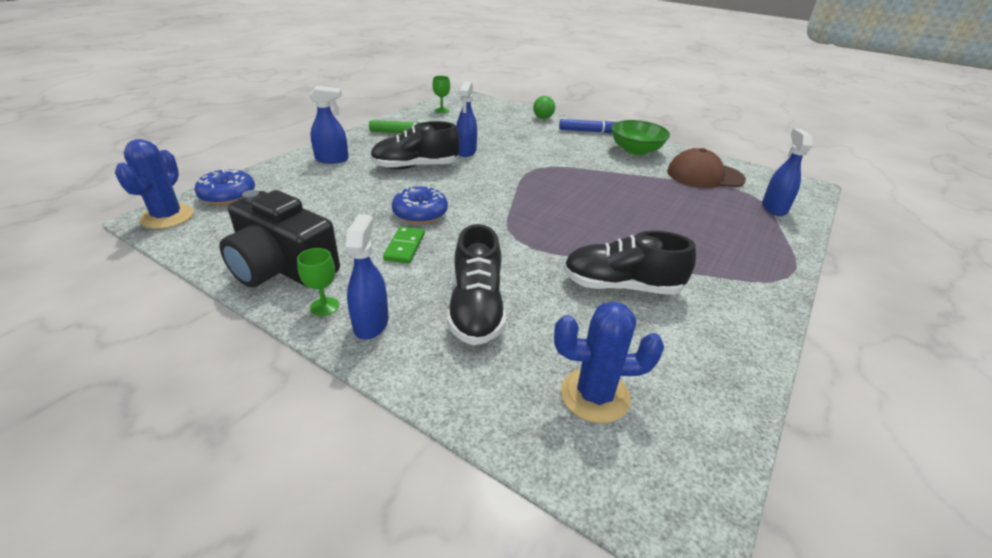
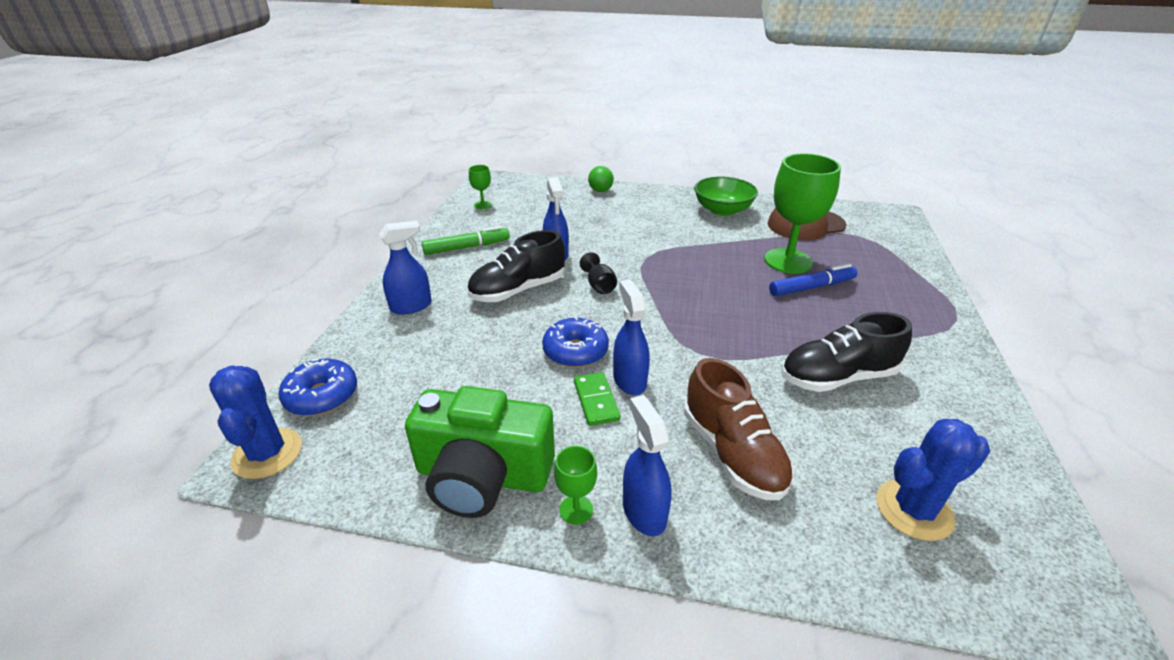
camera: 20 degrees left, 0 degrees up
(282, 267) = (482, 476): black camera -> green camera
(476, 309) = (732, 453): black shoe -> brown shoe
(479, 178) = (599, 286): none -> black goblet
(591, 131) = (662, 197): blue marker -> blue marker (811, 287)
(660, 197) = (788, 261): none -> green goblet
(774, 208) = (889, 246): blue spray bottle -> blue spray bottle (629, 380)

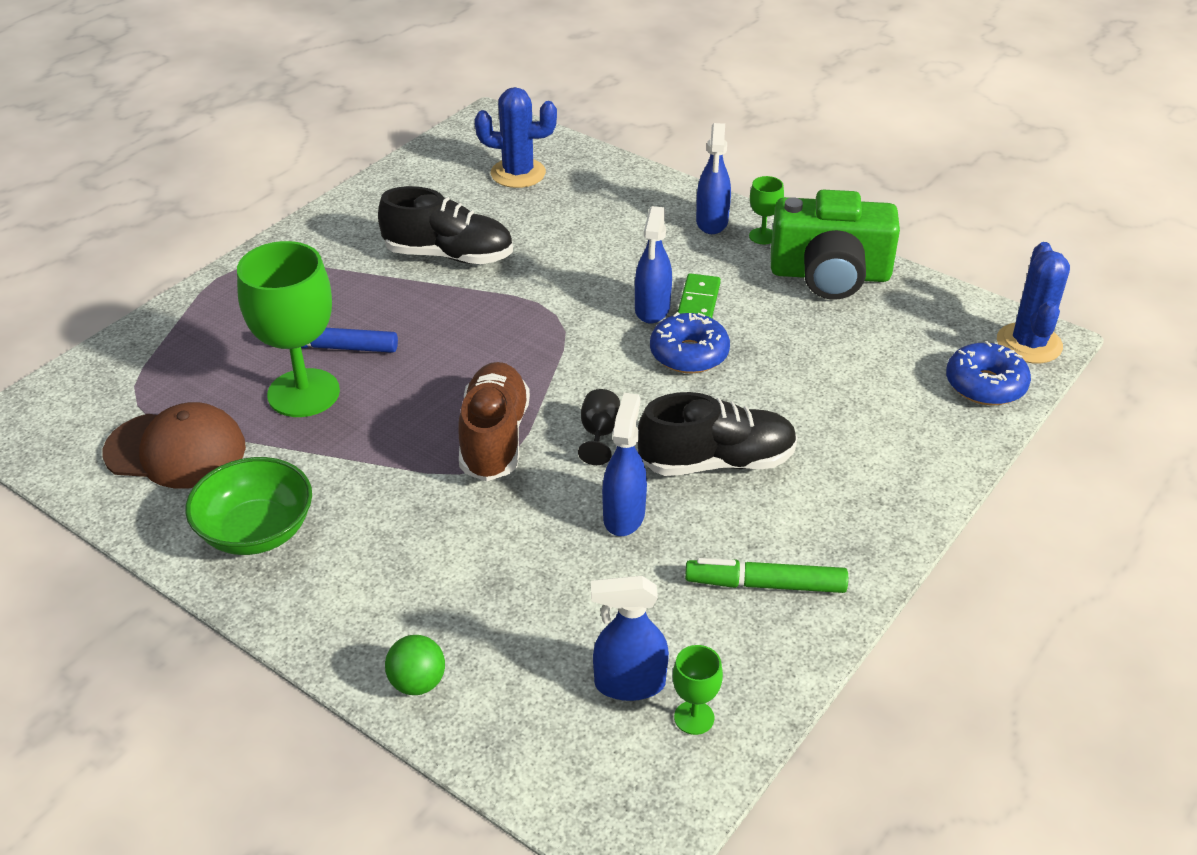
camera: 155 degrees left, 5 degrees up
(411, 306) = (876, 480): blue spray bottle -> blue spray bottle (629, 684)
(482, 476) = (830, 275): green camera -> green camera turned 150 degrees clockwise
(732, 453) = (611, 234): brown shoe -> brown shoe (494, 438)

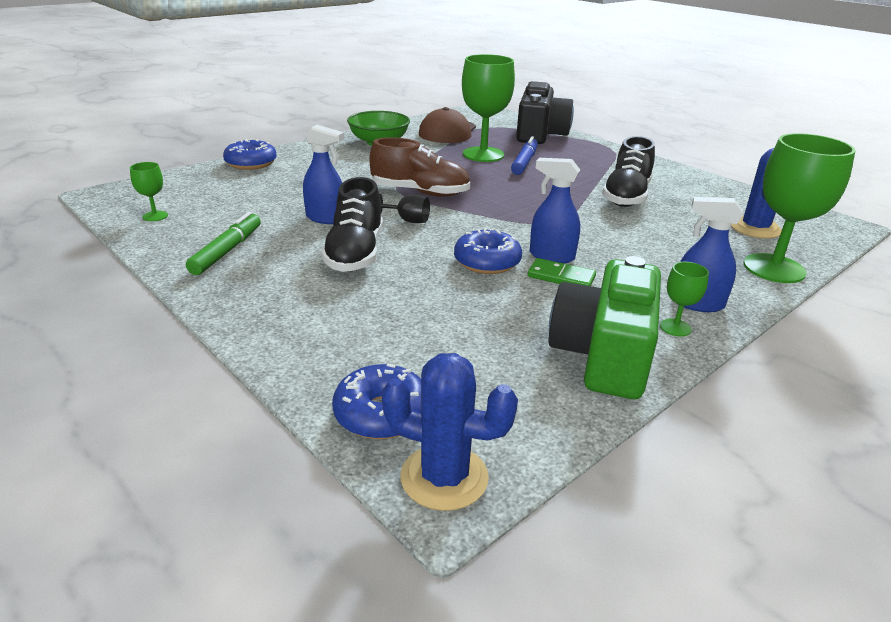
camera: 100 degrees right, 10 degrees down
(179, 338) = (540, 134): none -> black camera
(417, 683) = (251, 163): green ball -> blue donut
(615, 173) = (774, 268): none -> green goblet
(629, 684) = (197, 204): blue spray bottle -> none

